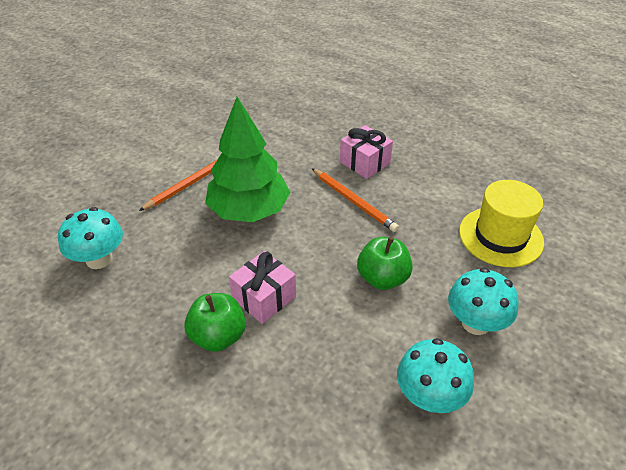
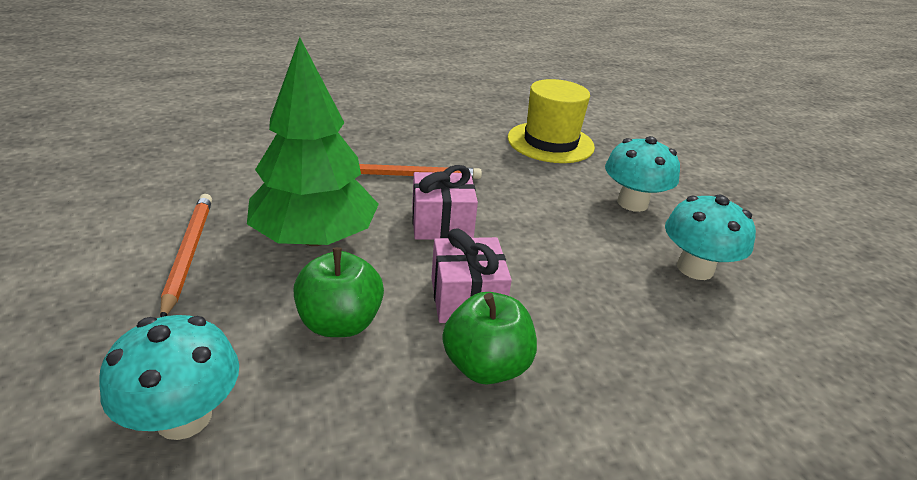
camera: 55 degrees left, 10 degrees down
(364, 163) = (364, 143): pink gift -> pink gift (442, 224)
(382, 278) = (529, 216): green apple -> green apple (340, 323)

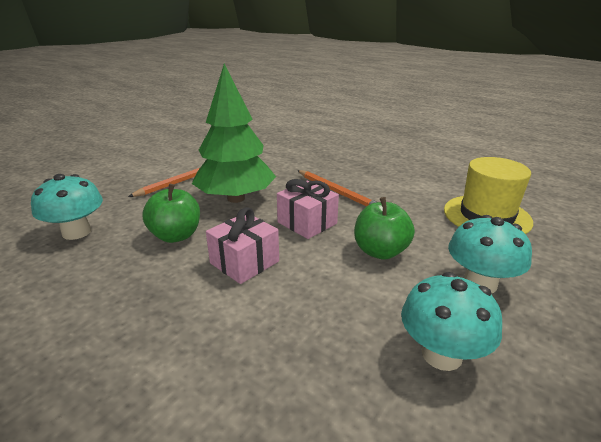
camera: 55 degrees right, 5 degrees down
(486, 366) = (189, 295): green apple -> green apple (380, 251)

